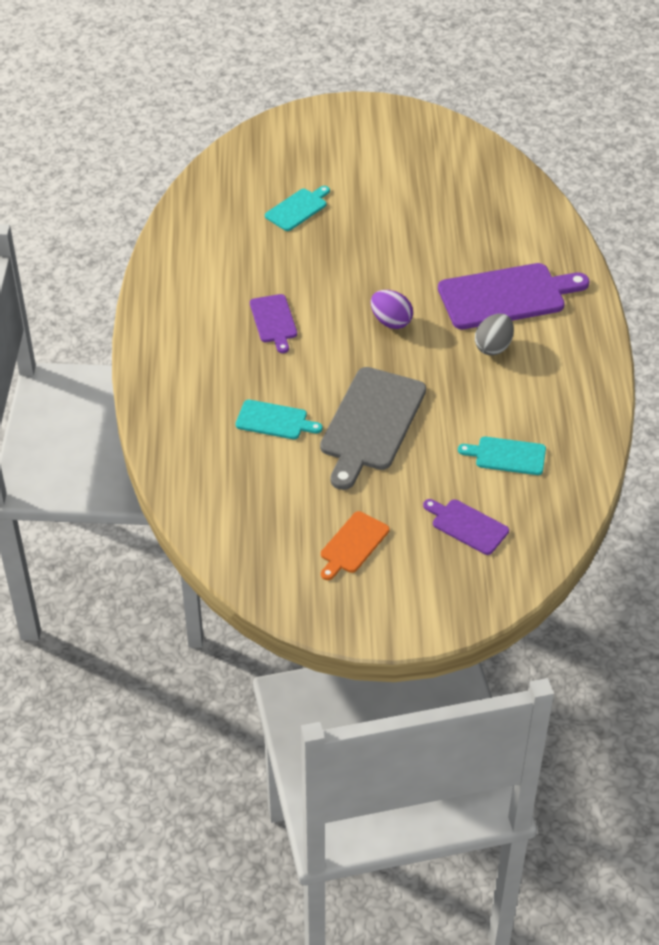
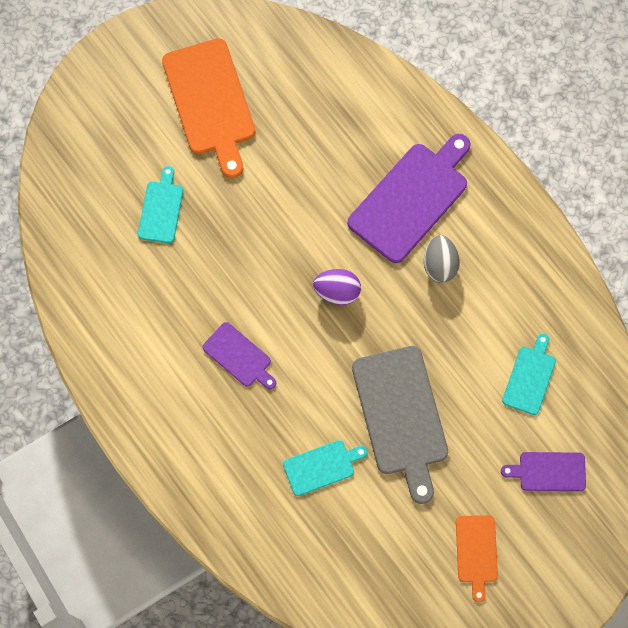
camera: 35 degrees left, 25 degrees up
(395, 167) = (210, 102): none -> orange cutting board
(507, 456) = (530, 377): turquoise cutting board -> turquoise cutting board turned 135 degrees clockwise

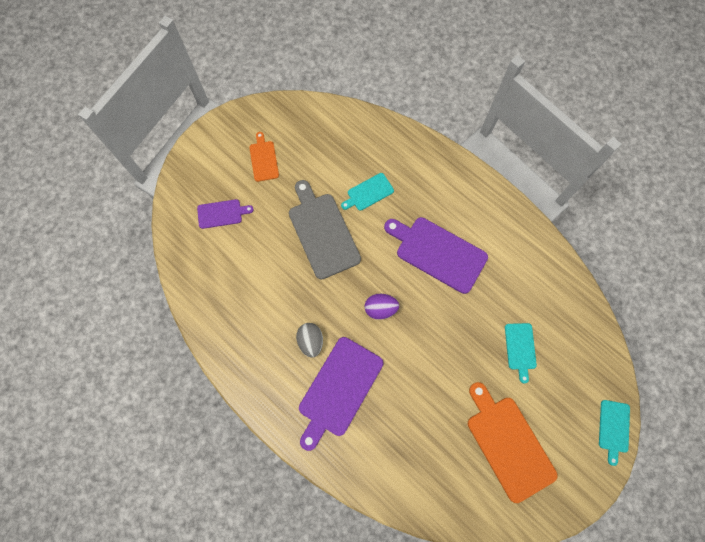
camera: 170 degrees right, 0 degrees up
(239, 356) = (438, 252): purple cutting board -> purple cutting board, size x1.88
(530, 377) = (239, 272): turquoise cutting board -> turquoise cutting board (613, 428)

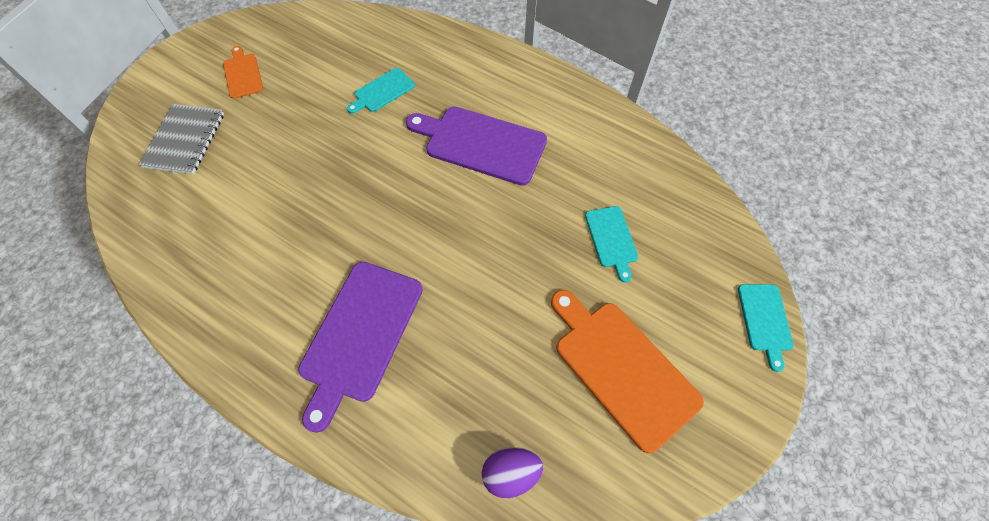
camera: 10 degrees left, 10 degrees down
(222, 214) = (185, 140): purple cutting board -> grey notebook
(311, 341) = (314, 277): grey egg -> none
(322, 232) = (324, 142): grey cutting board -> none
(380, 309) = (411, 220): purple egg -> purple egg (510, 473)

